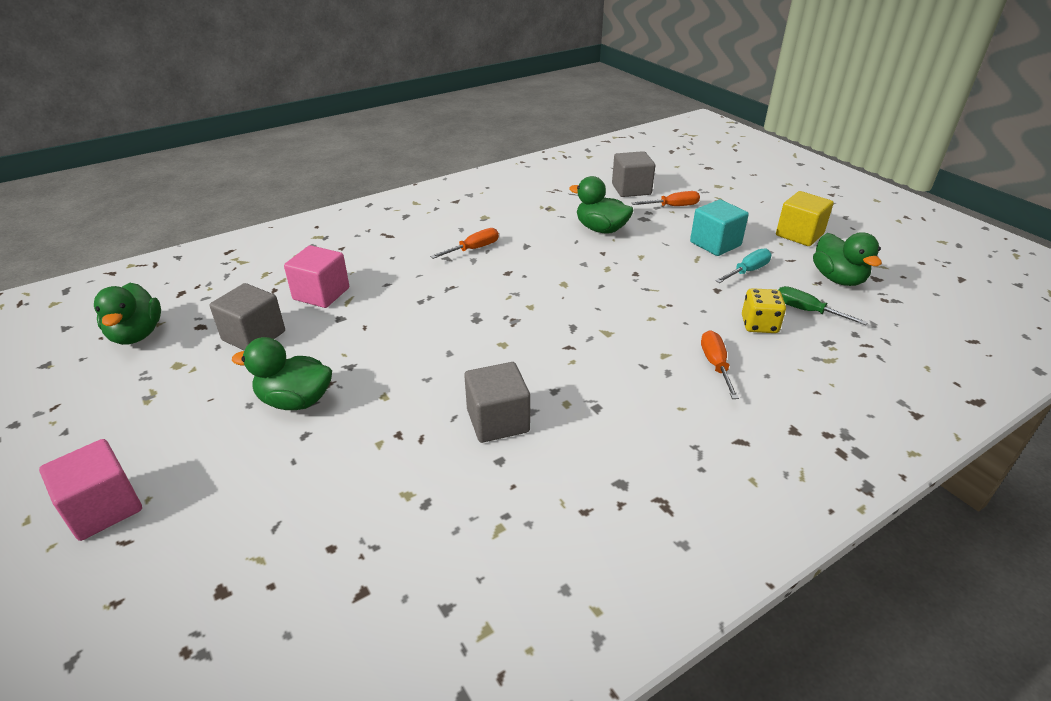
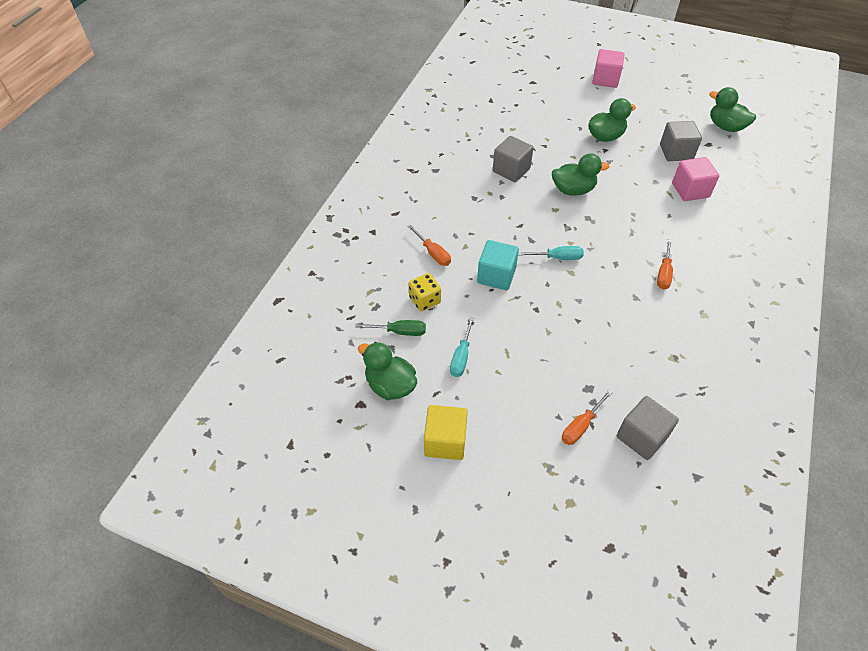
camera: 145 degrees right, 15 degrees up
(562, 300) = (557, 258): none -> turquoise screwdriver
(601, 229) = (606, 350): green duck -> green duck (573, 190)
(715, 244) = (506, 382): turquoise cube -> turquoise cube (496, 276)

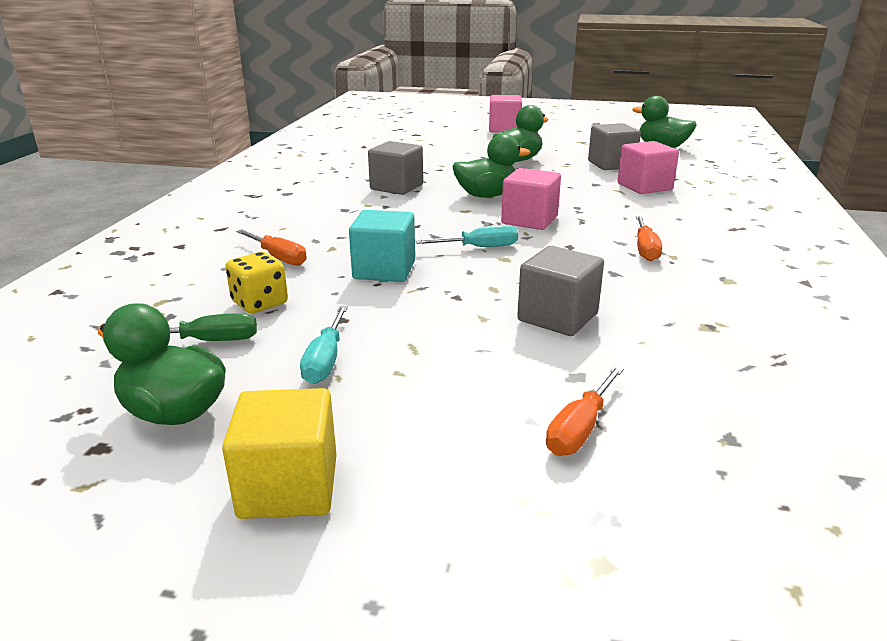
camera: 10 degrees left, 25 degrees down
(596, 227) = (529, 220): none -> pink cube
(641, 437) = (707, 431): grey cube -> grey cube (557, 317)

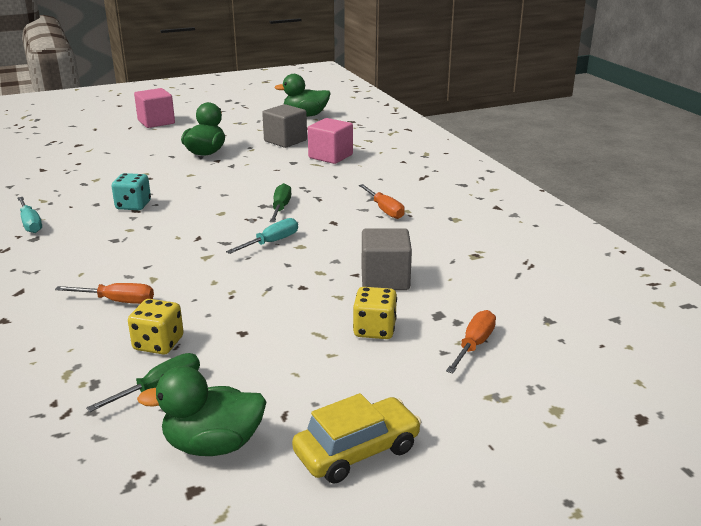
camera: 35 degrees left, 0 degrees up
(288, 487) = (357, 451): yellow cube -> yellow car
(326, 360) = (271, 366): turquoise screwdriver -> turquoise screwdriver (30, 224)
(384, 270) = (222, 283): turquoise cube -> none
(396, 187) = (133, 205): grey cube -> turquoise dice
(478, 365) = (374, 330): none -> yellow dice
(487, 195) = (221, 194): green duck -> none
(529, 220) = (280, 208): pink cube -> green screwdriver
(580, 428) = (474, 345): orange screwdriver -> orange screwdriver turned 150 degrees counterclockwise

